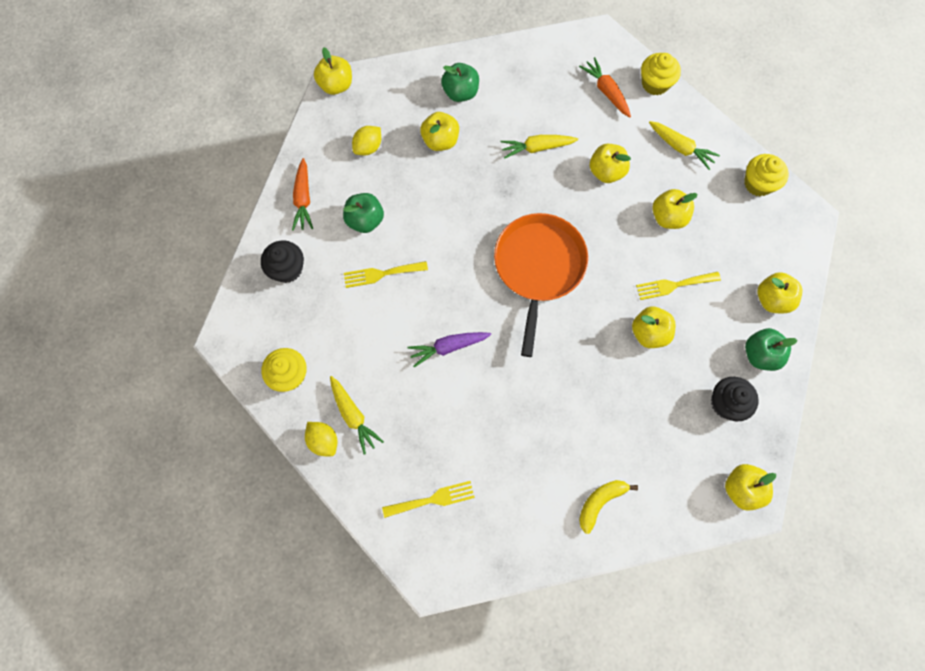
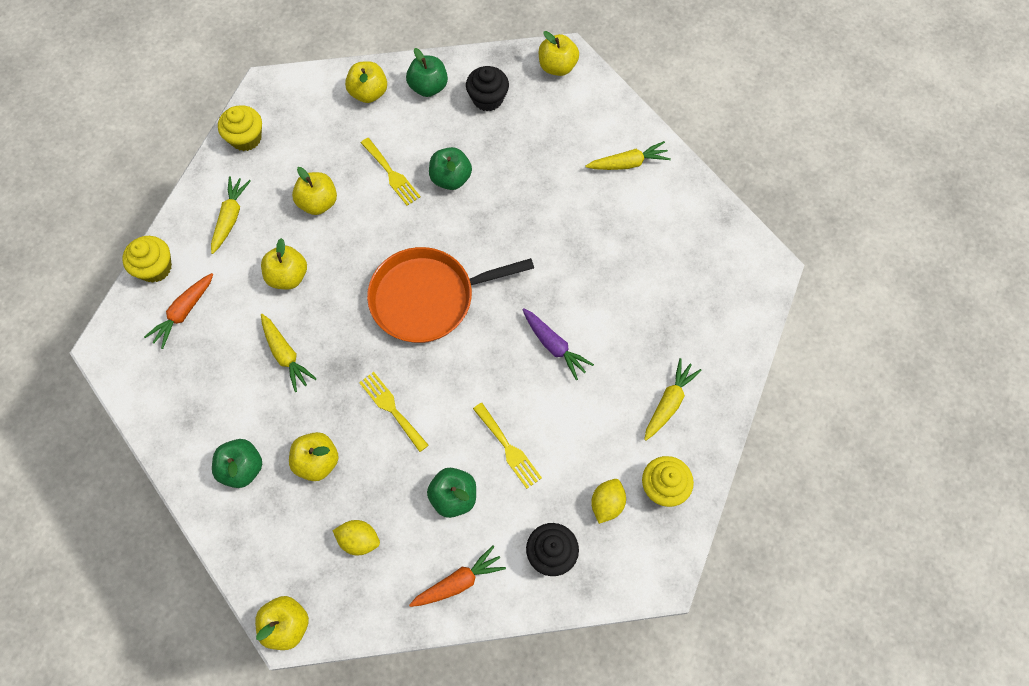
camera: 115 degrees left, 5 degrees down
(323, 441) = (708, 418): yellow lemon -> yellow lemon (607, 504)
(433, 499) = (703, 296): yellow fork -> yellow fork (391, 408)
(600, 502) = (628, 163): yellow banana -> yellow carrot
(649, 333) = (451, 178): yellow apple -> green apple

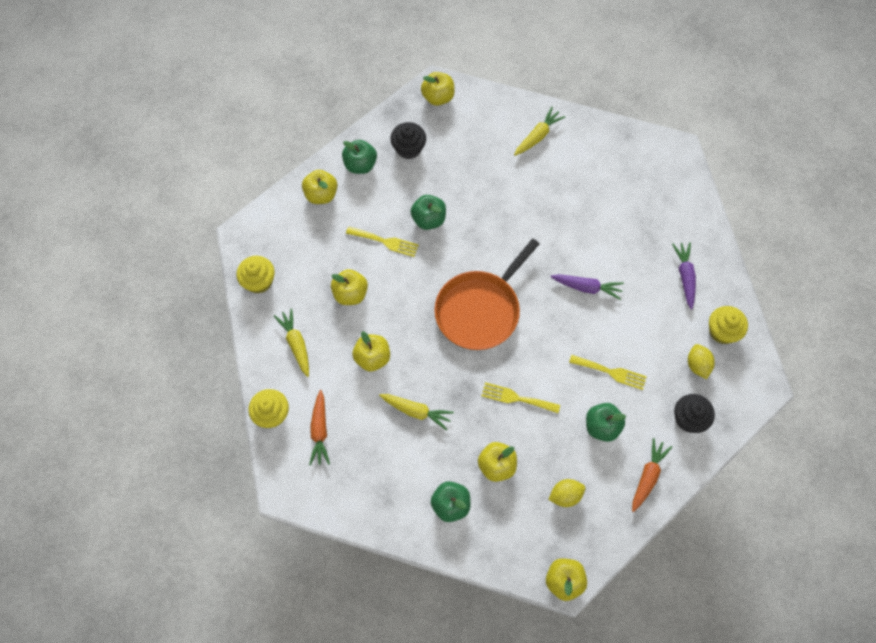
camera: 35 degrees left, 0 degrees up
(669, 402) = (685, 276): yellow carrot -> purple carrot

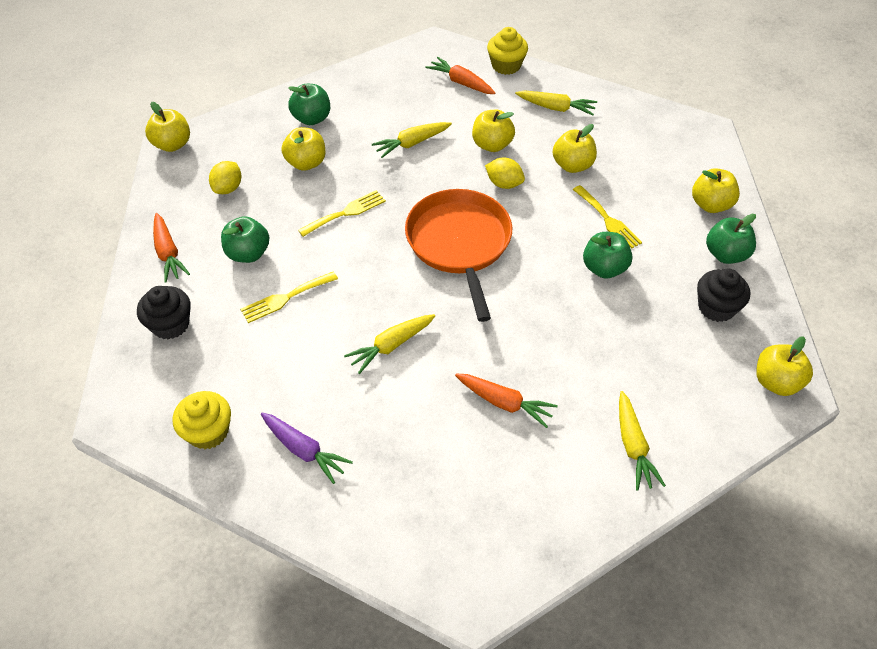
camera: 130 degrees right, 15 degrees down
(259, 281) = (645, 116): yellow cupcake -> none
(385, 242) = (608, 220): yellow fork -> yellow fork turned 90 degrees counterclockwise
(568, 207) = (504, 403): none -> orange carrot
(587, 287) = (391, 346): purple carrot -> yellow carrot
(697, 365) = (205, 376): yellow lemon -> yellow lemon (504, 184)

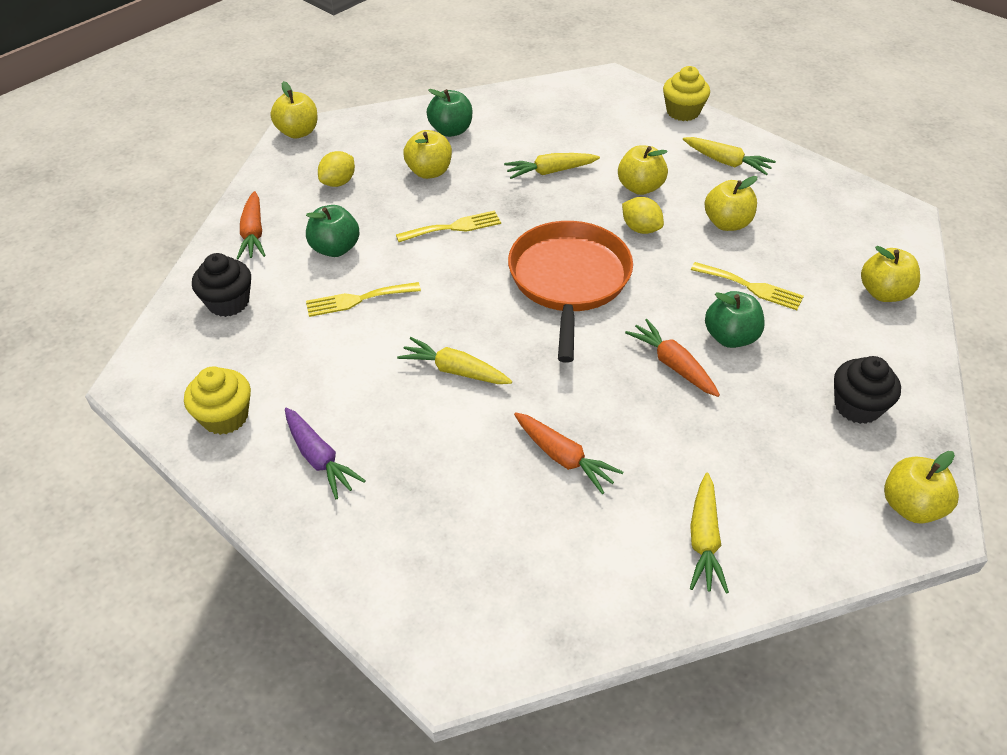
camera: 15 degrees right, 5 degrees down
(391, 346) = (454, 370): yellow carrot -> yellow carrot turned 45 degrees clockwise
(461, 82) = (626, 121): orange carrot -> orange carrot (673, 365)
(608, 220) = (751, 287): yellow fork -> yellow fork turned 45 degrees counterclockwise
(725, 254) = (886, 350): green apple -> none

